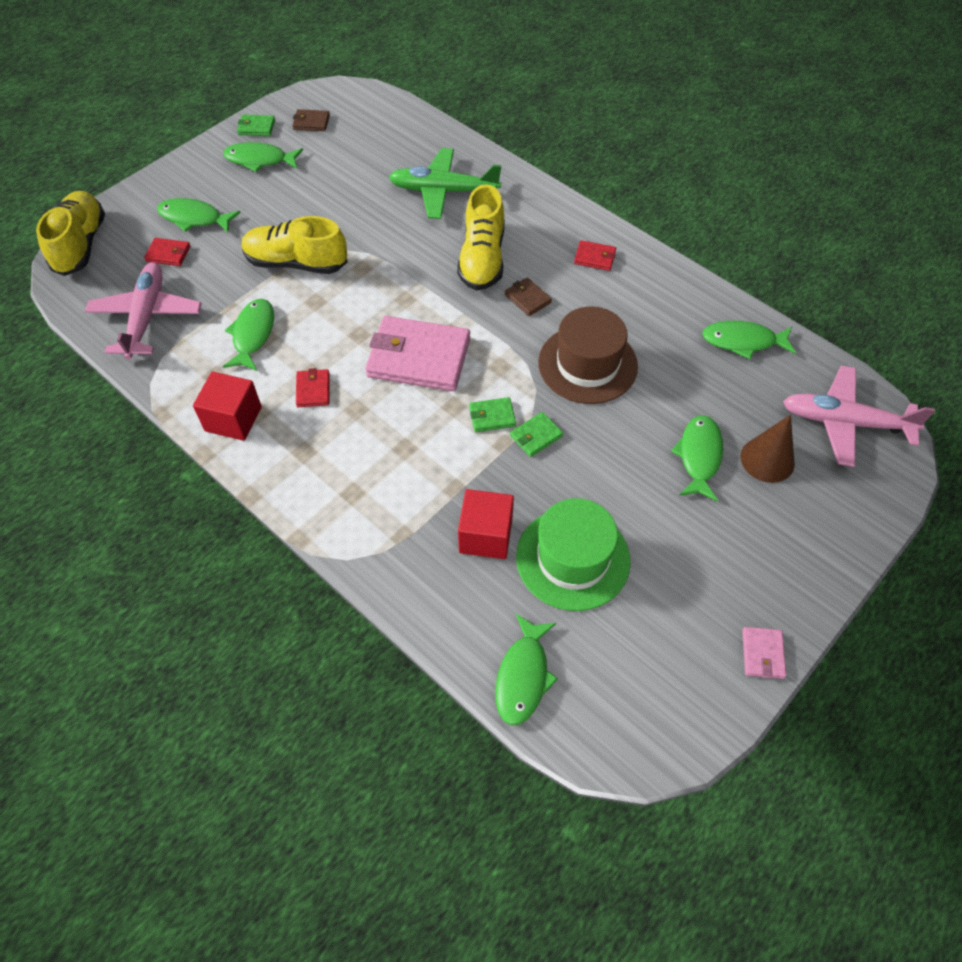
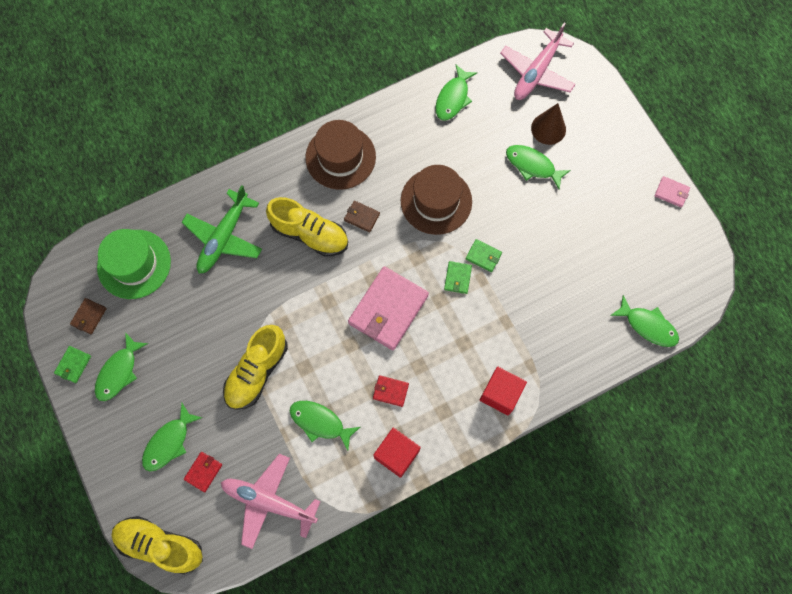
camera: 70 degrees left, 15 degrees up
(486, 535) = (548, 314): red cube -> red cube (500, 394)
(527, 298) = (362, 217): brown wallet -> brown wallet turned 45 degrees clockwise
(536, 436) = (483, 256): green wallet -> green wallet turned 45 degrees counterclockwise
(573, 558) = (580, 269): green hat -> green hat (134, 264)
(594, 257) = (340, 157): red wallet -> brown hat

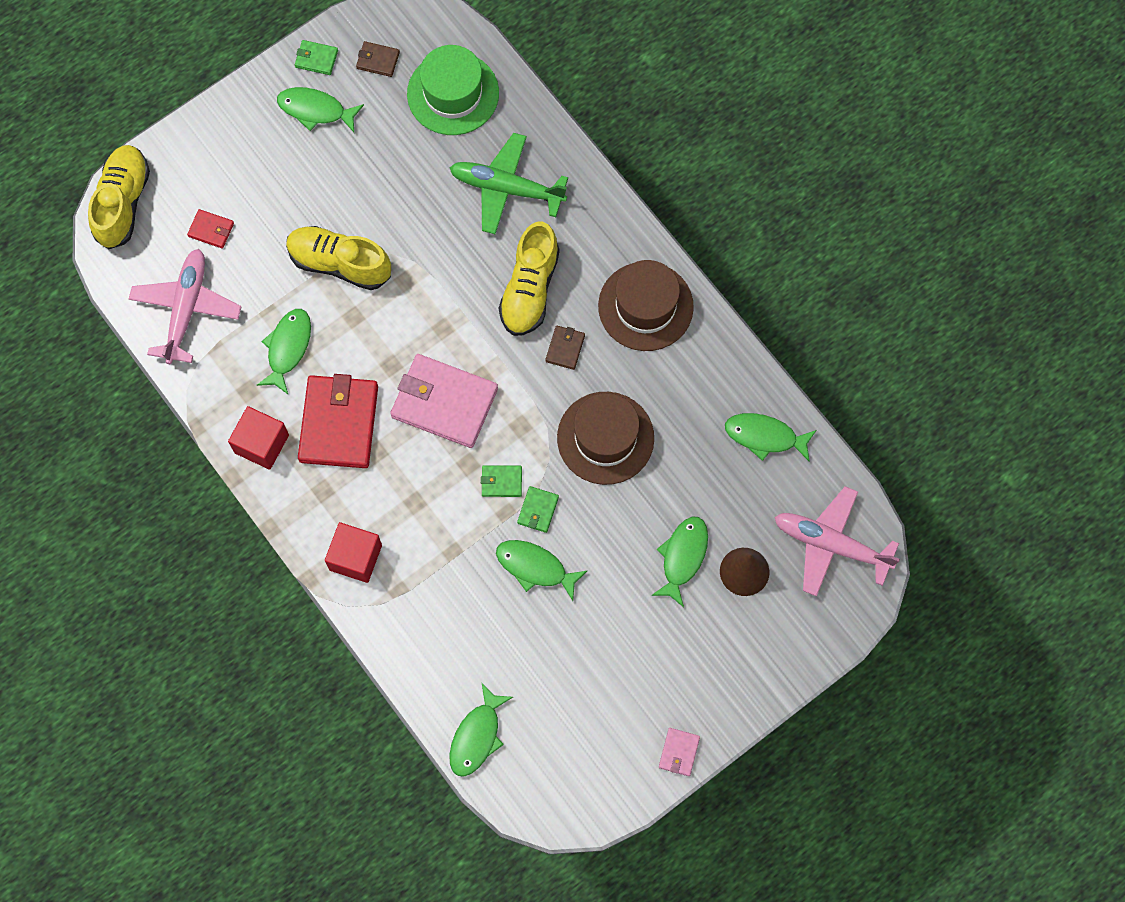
camera: 80 degrees right, 0 degrees up
(169, 442) = (240, 184): green fish -> green fish (535, 567)
(390, 391) = (339, 423): red wallet -> red wallet, size x2.26

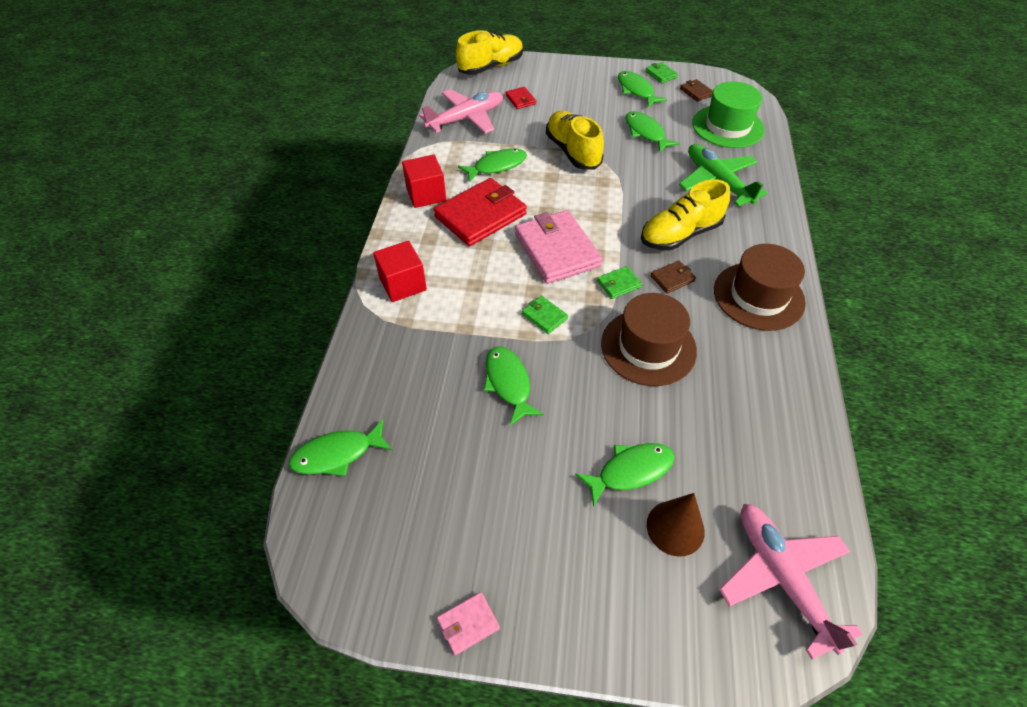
camera: 45 degrees right, 20 degrees down
(538, 510) = (550, 351): green wallet -> green wallet (619, 284)
(765, 436) = (786, 443): green fish -> green fish (646, 133)

